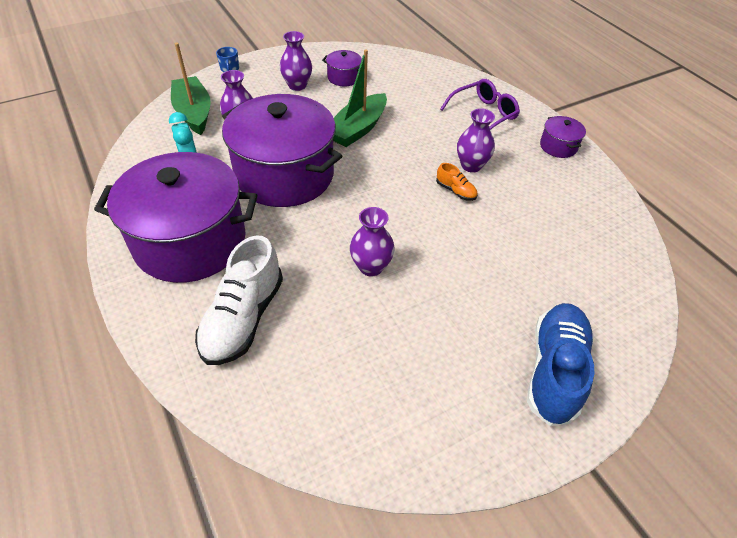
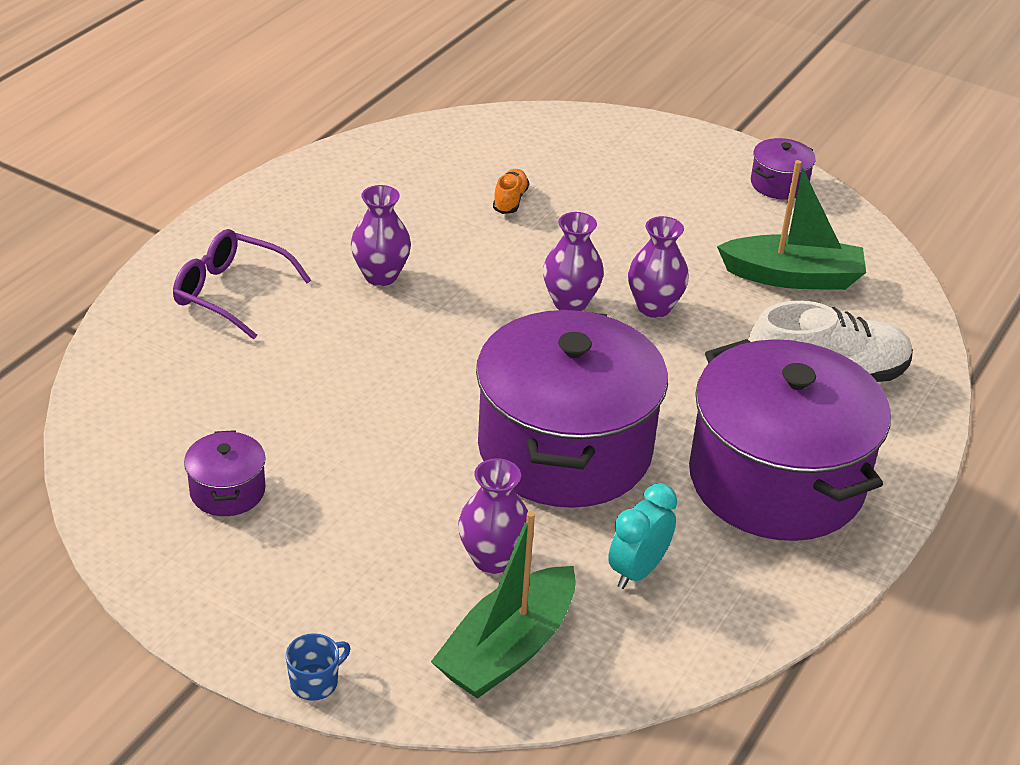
camera: 120 degrees left, 10 degrees down
(297, 85) = (303, 544): purple vase -> purple vase (570, 303)
(358, 129) = (382, 414): green boat -> green boat (792, 277)
(455, 191) = (450, 276): orange shoe -> orange shoe (510, 200)
(554, 370) = (661, 160): blue shoe -> none
(558, 146) = (267, 209): purple pot -> purple pot (779, 184)

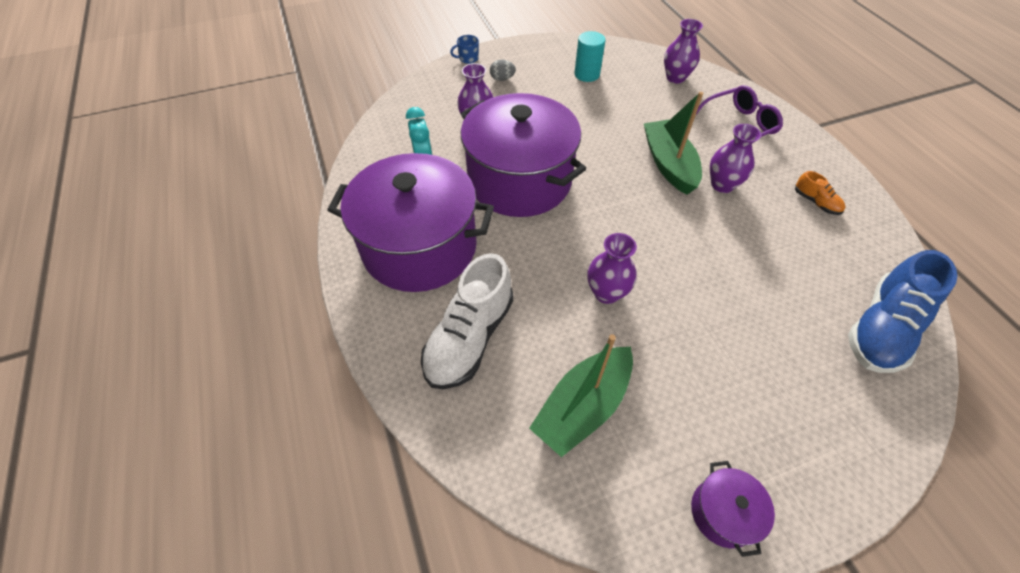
camera: 130 degrees right, 15 degrees up
(227, 491) = (587, 74): purple pot -> turquoise cylinder
(315, 682) = (468, 58): blue mug -> blue mug turned 75 degrees clockwise
(339, 594) = (502, 79): none -> grey egg
(494, 141) = (881, 328): none -> blue shoe
(507, 649) = (429, 105): green boat -> green boat (668, 164)
(510, 200) = (783, 290): orange shoe -> orange shoe (816, 202)
(570, 303) = (640, 253): purple vase -> purple vase (675, 78)

